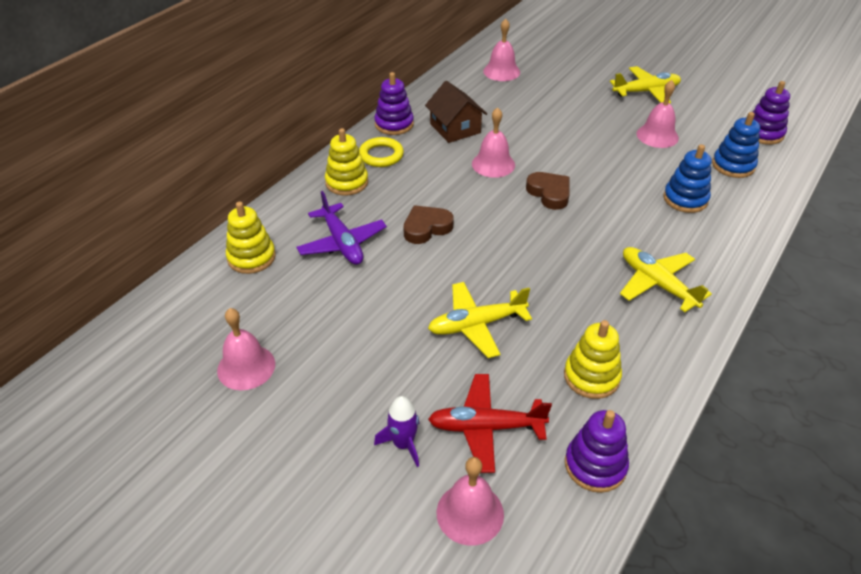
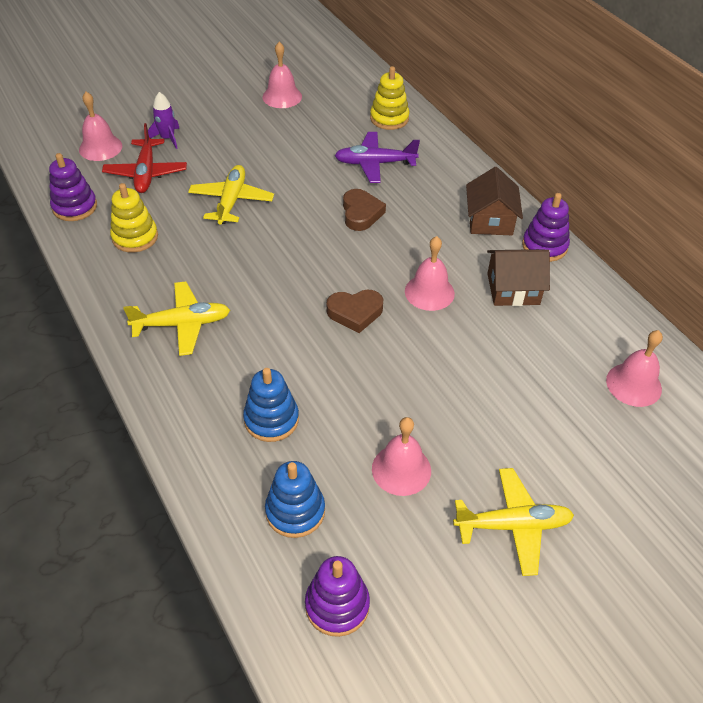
camera: 115 degrees right, 5 degrees up
(347, 182) = (457, 187): yellow stacking toy -> none
(381, 155) = (490, 220): yellow ring -> brown house
(485, 427) = (146, 173): red plane -> red plane turned 150 degrees clockwise
(646, 92) = (513, 525): yellow plane -> yellow plane turned 105 degrees counterclockwise

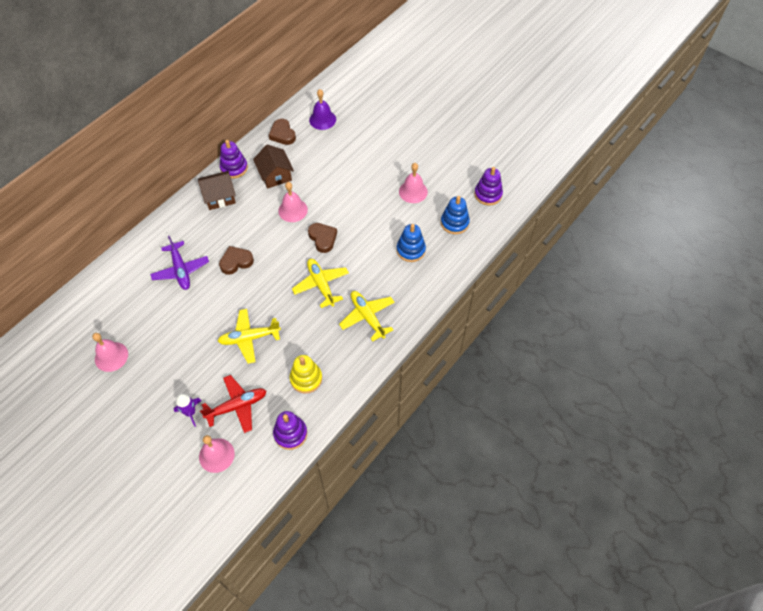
camera: 110 degrees left, 10 degrees up
(389, 118) = (123, 277): yellow stacking toy -> none
(513, 525) = (421, 147): yellow plane -> yellow plane (321, 284)
(607, 319) = (282, 134): none -> brown heart
(633, 384) = (322, 119): pink bell -> purple bell

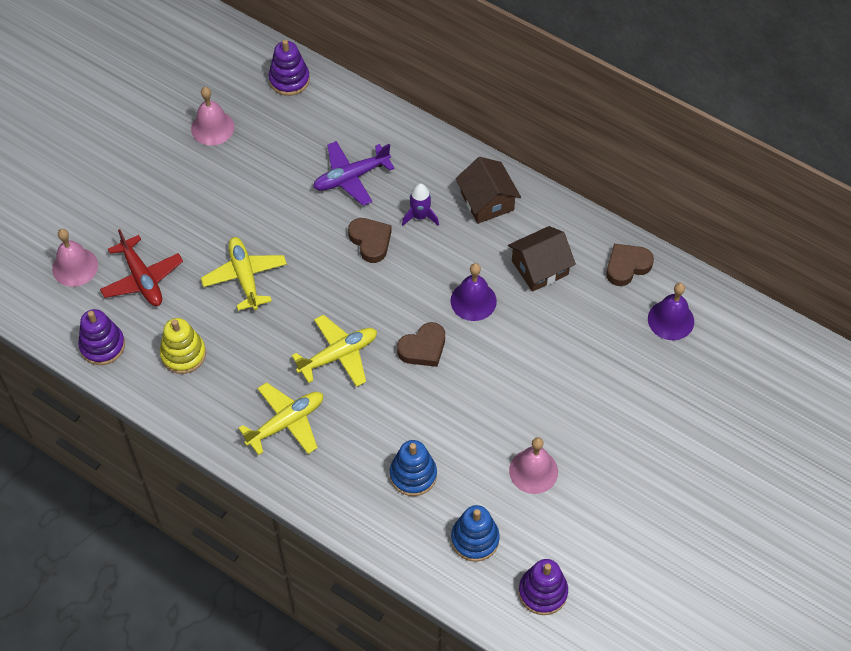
camera: 85 degrees right, 0 degrees up
(190, 412) = (133, 228): purple rocket -> purple rocket (420, 216)
(234, 168) = (545, 211): purple stacking toy -> purple stacking toy (289, 80)
(293, 210) = (473, 301): pink bell -> purple bell

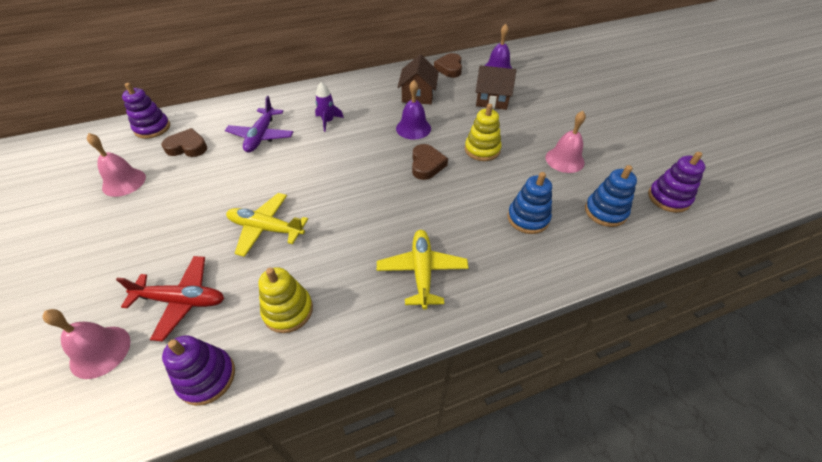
camera: 55 degrees left, 10 degrees down
(339, 355) = (390, 209): yellow plane -> none
(370, 241) = (319, 150): brown heart -> brown heart (187, 147)
(487, 201) = (351, 93): brown house -> brown house (492, 99)
(488, 385) = (482, 150): none -> yellow stacking toy

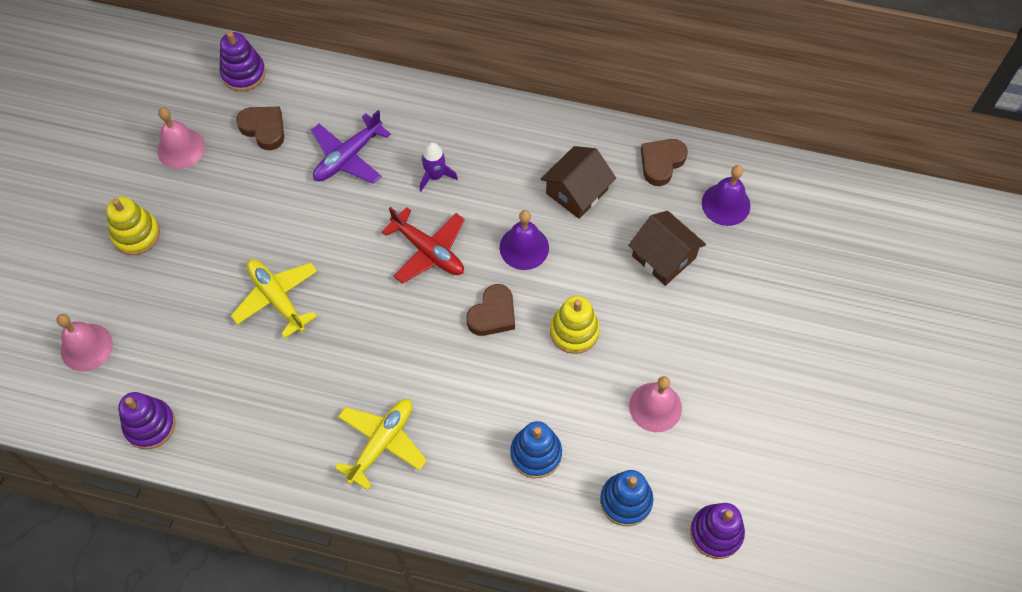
camera: 35 degrees right, 15 degrees up
(182, 300) = (166, 336): red plane -> red plane (428, 251)
(288, 311) = (242, 405): yellow stacking toy -> yellow stacking toy (136, 234)

